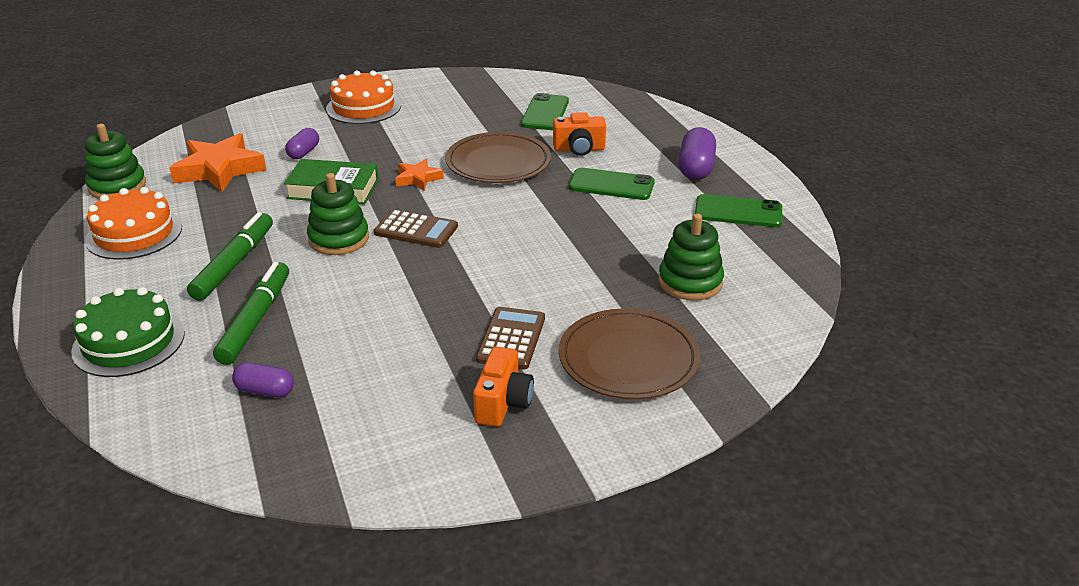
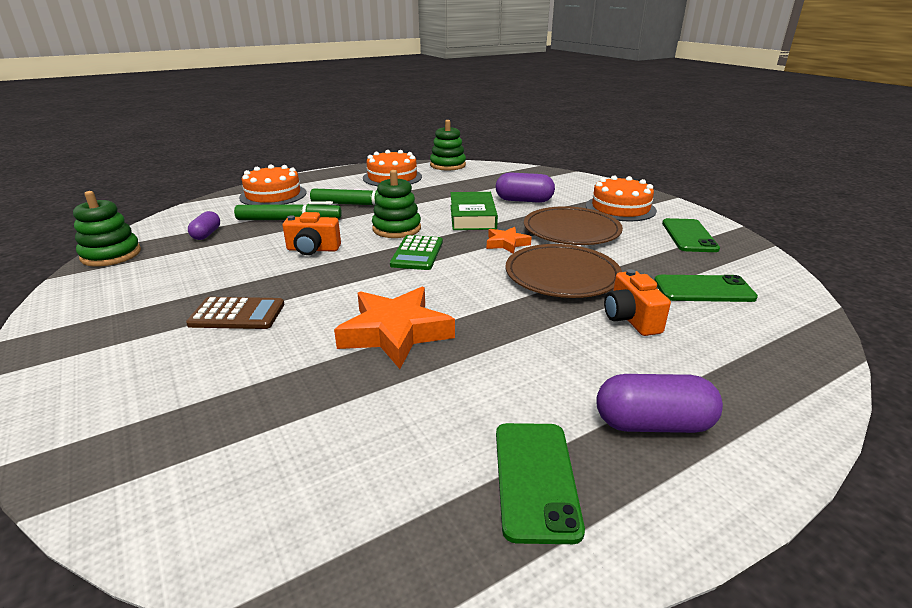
camera: 80 degrees right, 5 degrees down
(128, 342) = (273, 195): green cake -> orange cake
(219, 169) = (482, 183): orange star -> orange star (395, 332)
(303, 152) = (524, 200): purple capsule -> purple capsule, size x1.60
(416, 230) = (417, 253): brown calculator -> green calculator
(503, 403) = (142, 320): orange camera -> orange camera (313, 249)
(611, 185) = (555, 349): green phone -> green phone (689, 236)
(628, 359) = (177, 386): brown plate -> brown plate (571, 230)
(690, 282) = (327, 429): green stacking toy -> green stacking toy (111, 255)

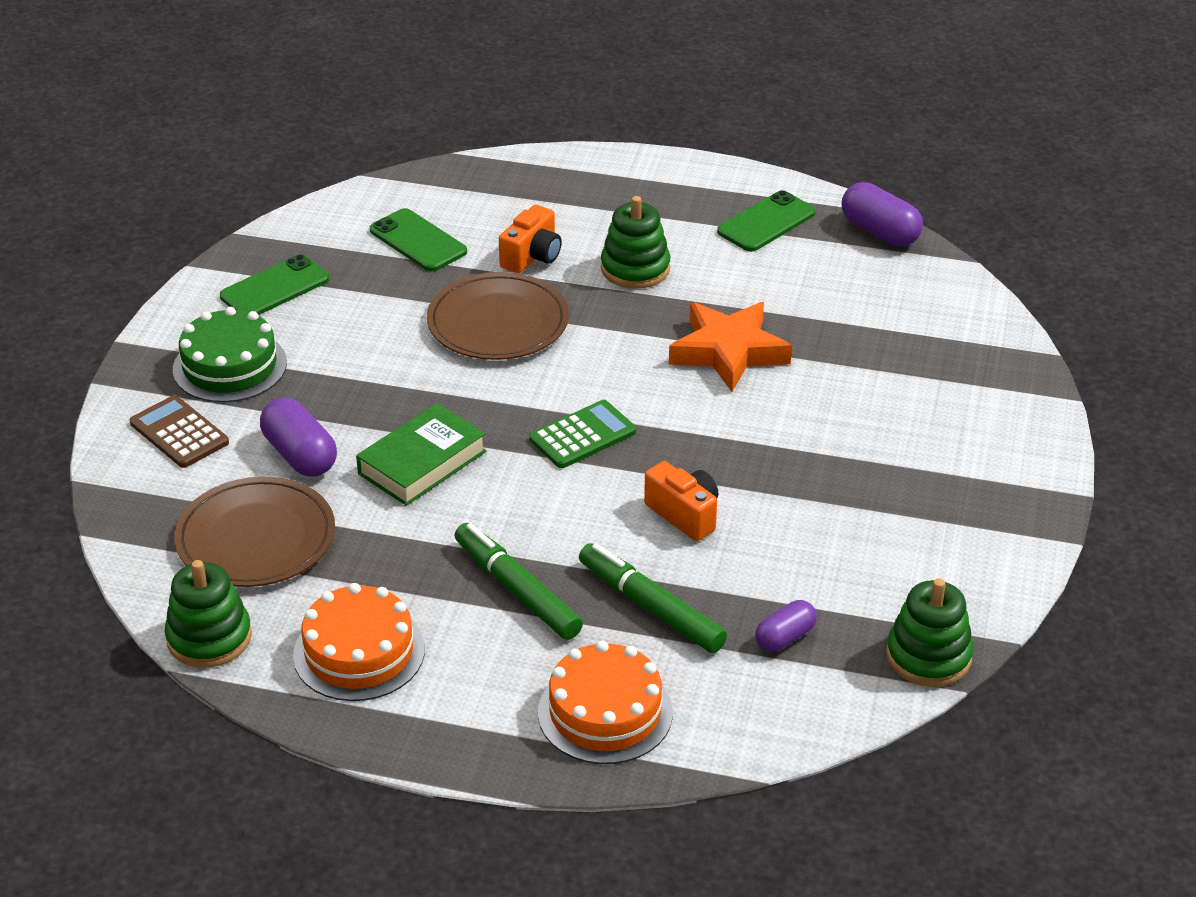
camera: 135 degrees left, 10 degrees up
(237, 314) = (842, 452): brown calculator -> brown calculator (179, 433)
(396, 229) = (543, 496): green stacking toy -> green stacking toy (635, 268)
(506, 243) = (469, 392): orange star -> none
(571, 230) = (364, 368): brown plate -> brown plate (256, 538)
(620, 208) = (230, 366): orange cake -> green cake
(653, 424) = (658, 205): purple capsule -> purple capsule (880, 232)

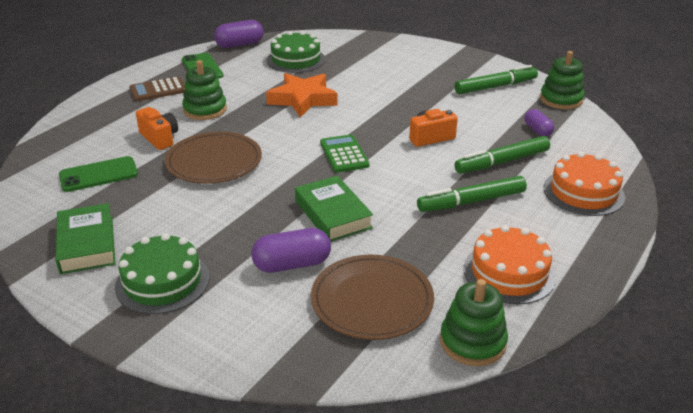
camera: 70 degrees left, 5 degrees down
(179, 433) = (224, 321): brown calculator -> brown calculator (158, 90)
(274, 288) = (87, 244): green phone -> green book
(866, 306) = (296, 60): none -> green cake
(925, 562) = (495, 87): none -> green marker

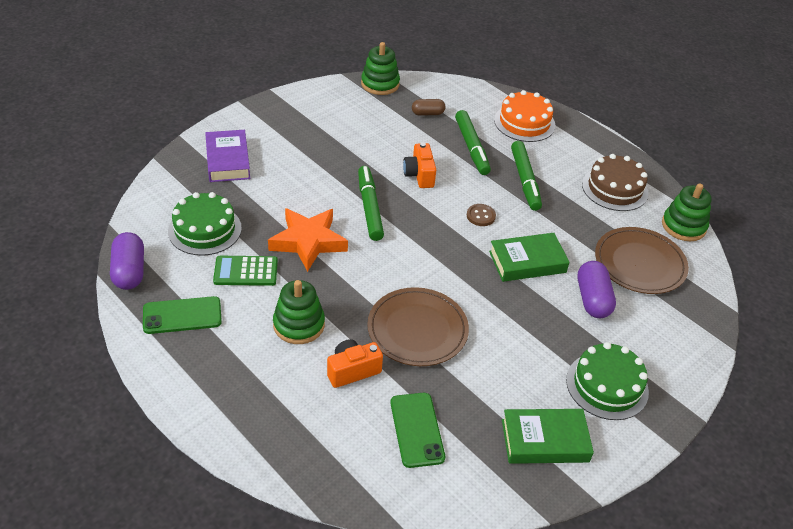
camera: 80 degrees left, 10 degrees up
(158, 90) = (225, 364): brown calculator -> none
(344, 154) = (431, 235): green calculator -> green calculator (246, 271)
(383, 54) = (228, 160): none -> purple book
(390, 179) = (480, 216): none -> brown button
(495, 87) = (339, 111): green marker -> green marker (369, 208)
(509, 272) = (615, 188): orange cake -> brown cake
(537, 130) = (427, 113): purple capsule -> brown capsule

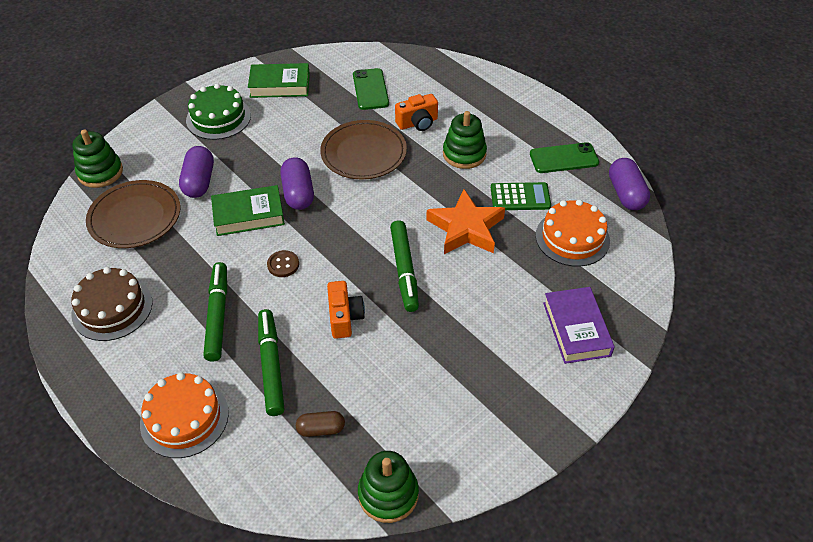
camera: 175 degrees left, 5 degrees up
(205, 229) = (572, 238): green cake -> orange cake
(482, 283) = (298, 193): none -> purple capsule
(683, 226) = (61, 261): green stacking toy -> green stacking toy (100, 172)

